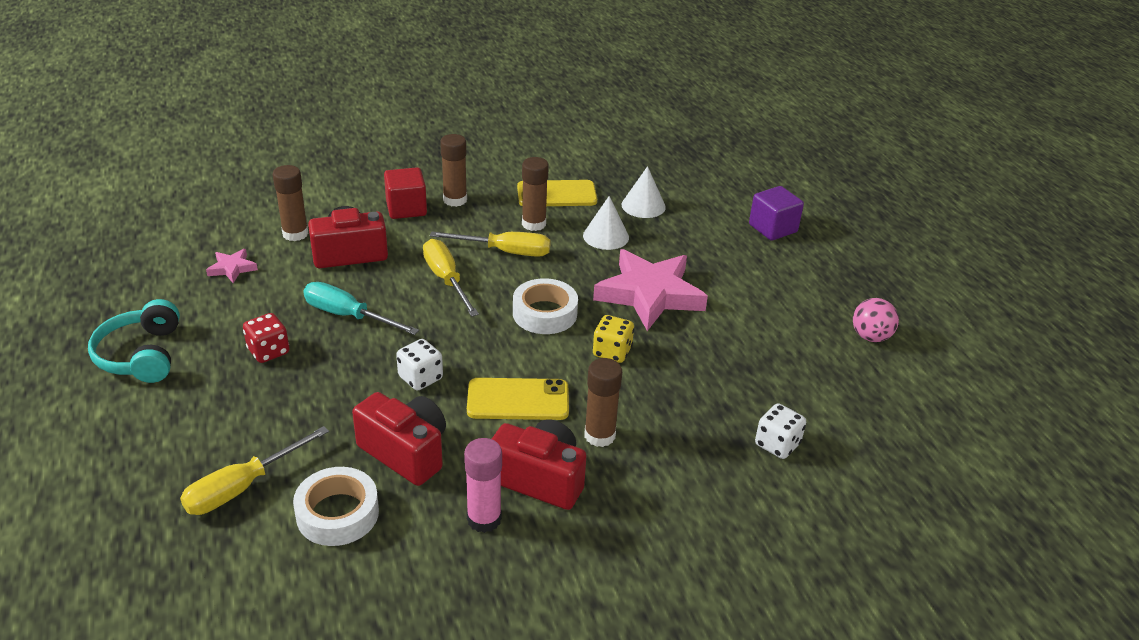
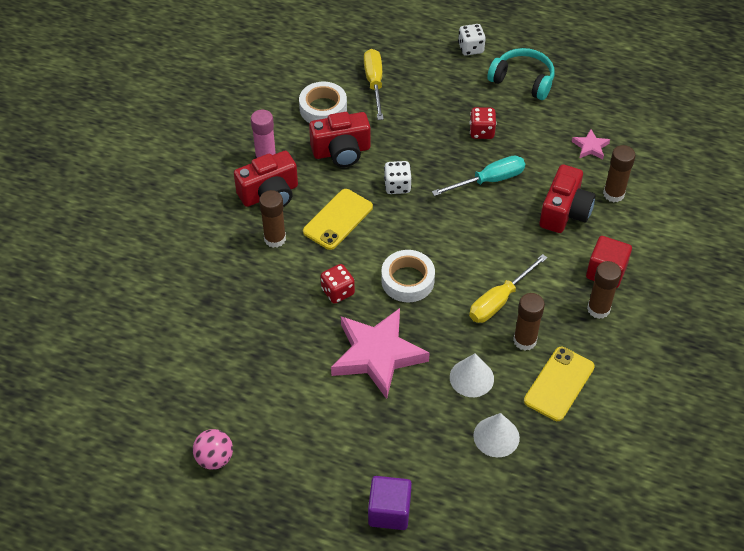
camera: 130 degrees right, 15 degrees up
(446, 280) = (490, 248): yellow screwdriver -> none
(612, 352) = (338, 292): yellow dice -> red dice
(777, 444) = (186, 317): white dice -> white dice (470, 48)

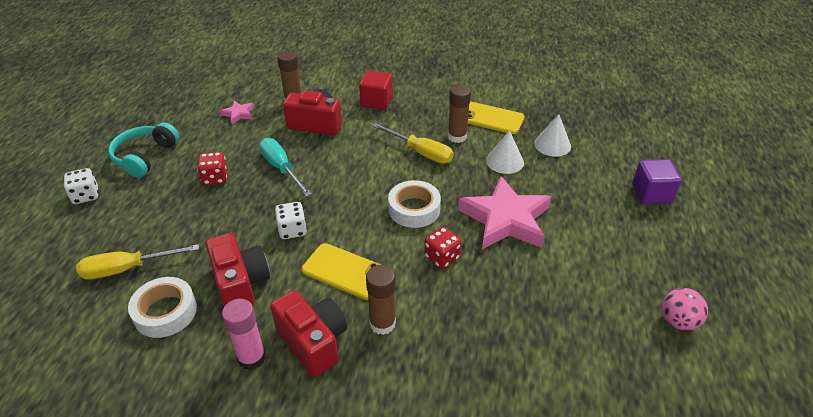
camera: 100 degrees left, 10 degrees down
(598, 309) = (414, 104): brown glue stick -> none

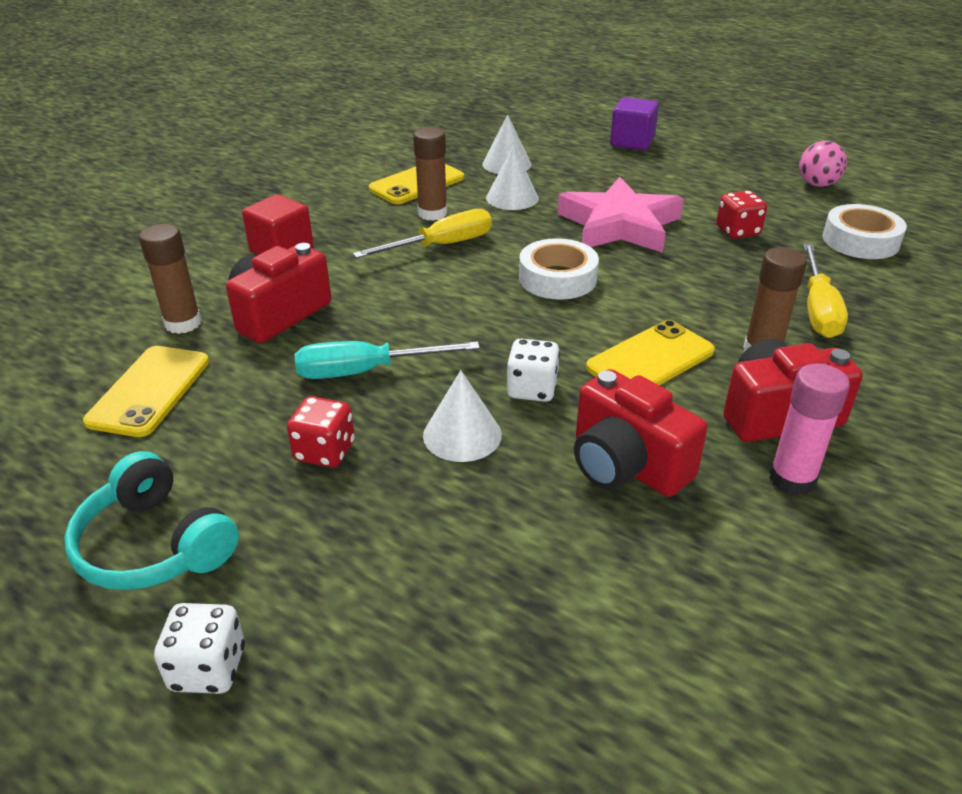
camera: 65 degrees left, 5 degrees down
(127, 269) = (512, 612): yellow screwdriver -> yellow screwdriver (818, 309)
(165, 312) = (656, 568): white tape -> white tape (860, 241)
(239, 114) = (149, 391): pink star -> yellow phone
(240, 283) = (626, 465): red camera -> red camera turned 135 degrees counterclockwise
(243, 217) = (462, 435): none -> white cone
(442, 257) = (662, 281): red dice -> red dice (737, 231)

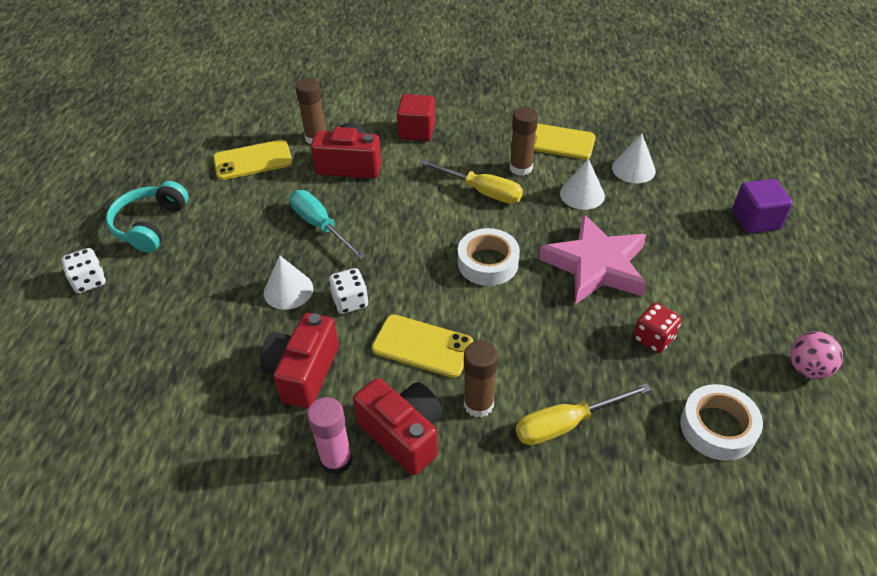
camera: 60 degrees right, 10 degrees up
(324, 451) = (243, 245): red dice -> none

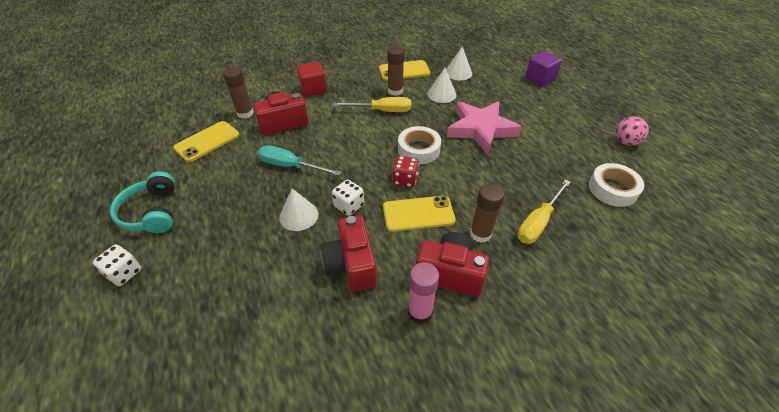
camera: 30 degrees left, 0 degrees up
(653, 338) = (543, 156): red dice -> red dice (405, 180)

